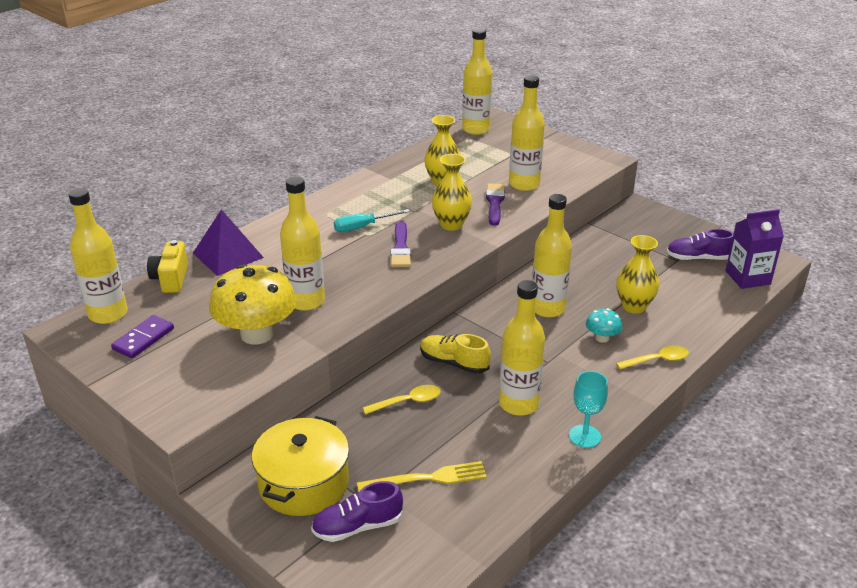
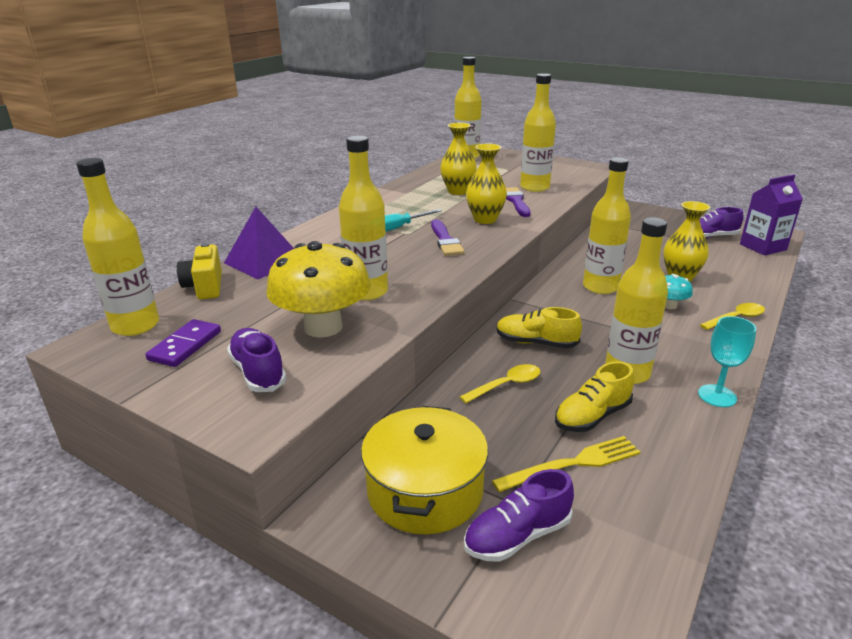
camera: 10 degrees left, 5 degrees down
(194, 371) = (258, 372): none -> purple shoe
(465, 440) = (592, 416): none -> yellow shoe

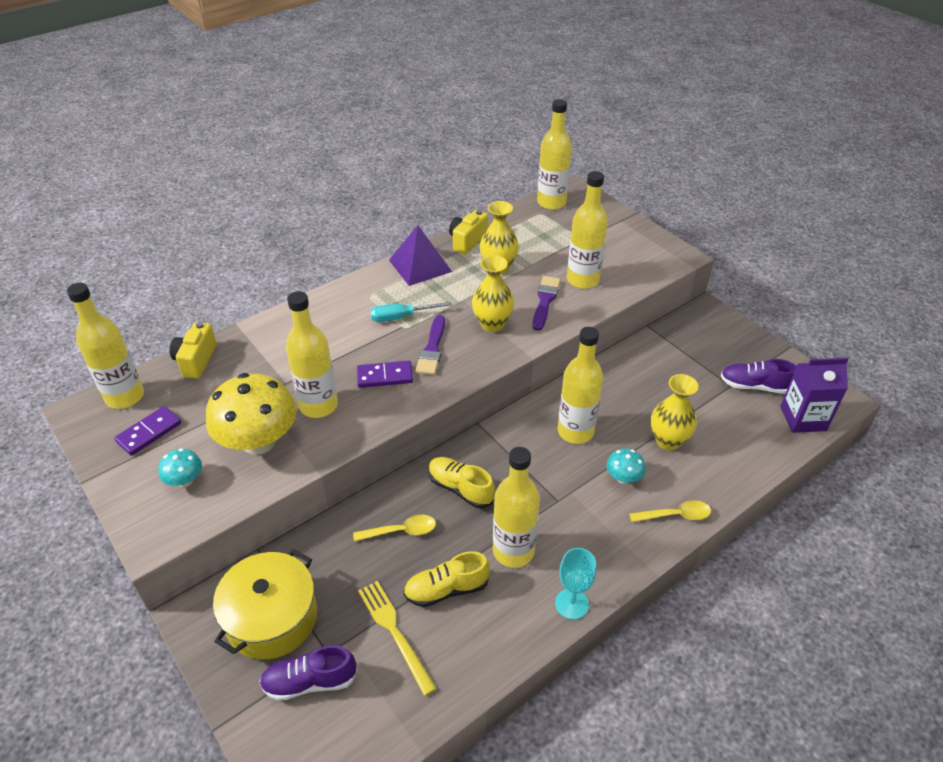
camera: 20 degrees right, 15 degrees up
(258, 372) = (185, 480): purple shoe -> turquoise mushroom
(264, 261) = (259, 337): purple pyramid -> purple pyramid (420, 265)
(416, 182) = (467, 241): none -> yellow camera
(417, 263) = (385, 376): none -> purple domino
(572, 464) = (395, 632): yellow fork -> yellow fork turned 120 degrees counterclockwise

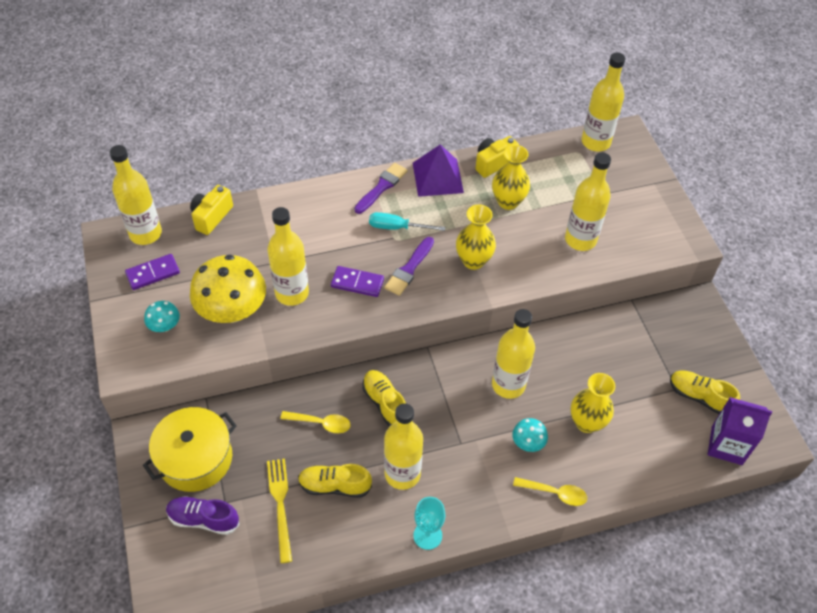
camera: 20 degrees right, 10 degrees up
(545, 301) = (533, 251): purple brush -> purple brush (382, 187)
(754, 386) = (699, 397): purple shoe -> yellow shoe

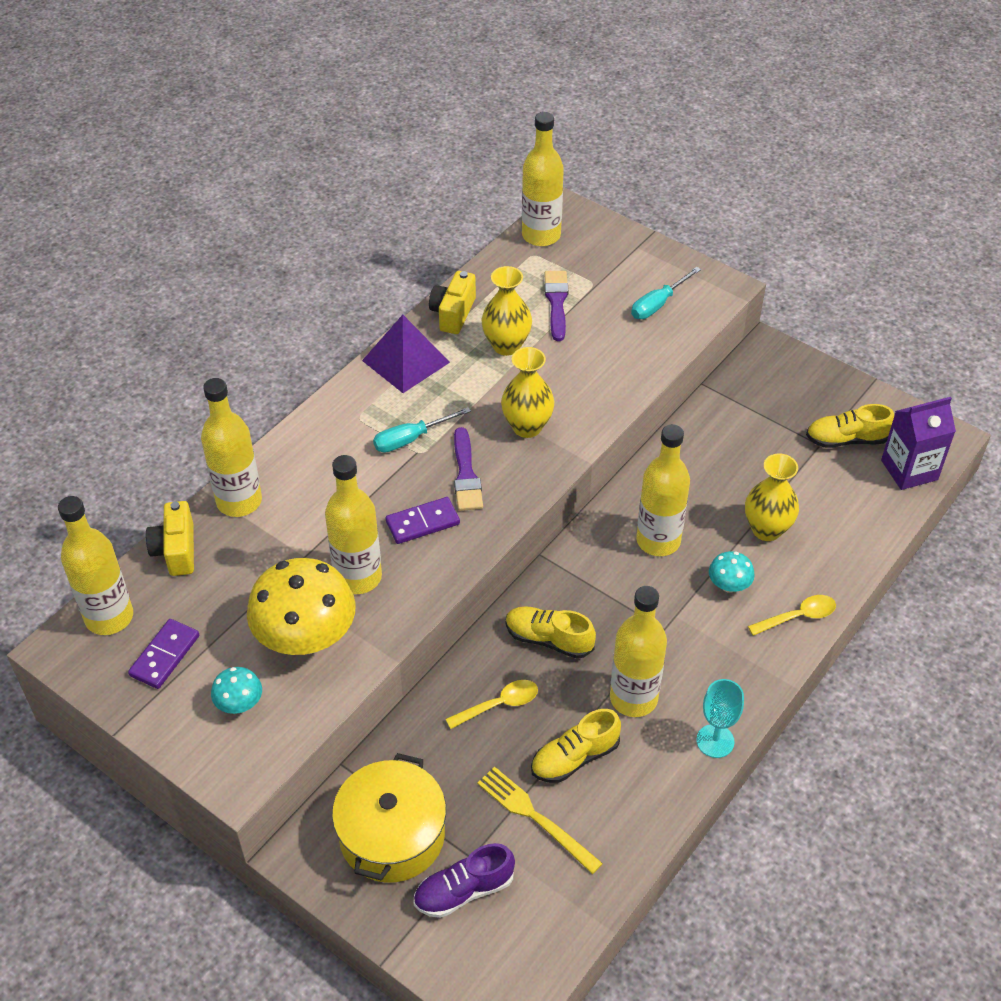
camera: 35 degrees left, 5 degrees down
(382, 187) = (352, 405): purple brush -> purple brush (556, 302)
(580, 240) = (616, 343): yellow bottle -> yellow bottle (239, 501)
(633, 229) = (658, 304): none -> turquoise screwdriver

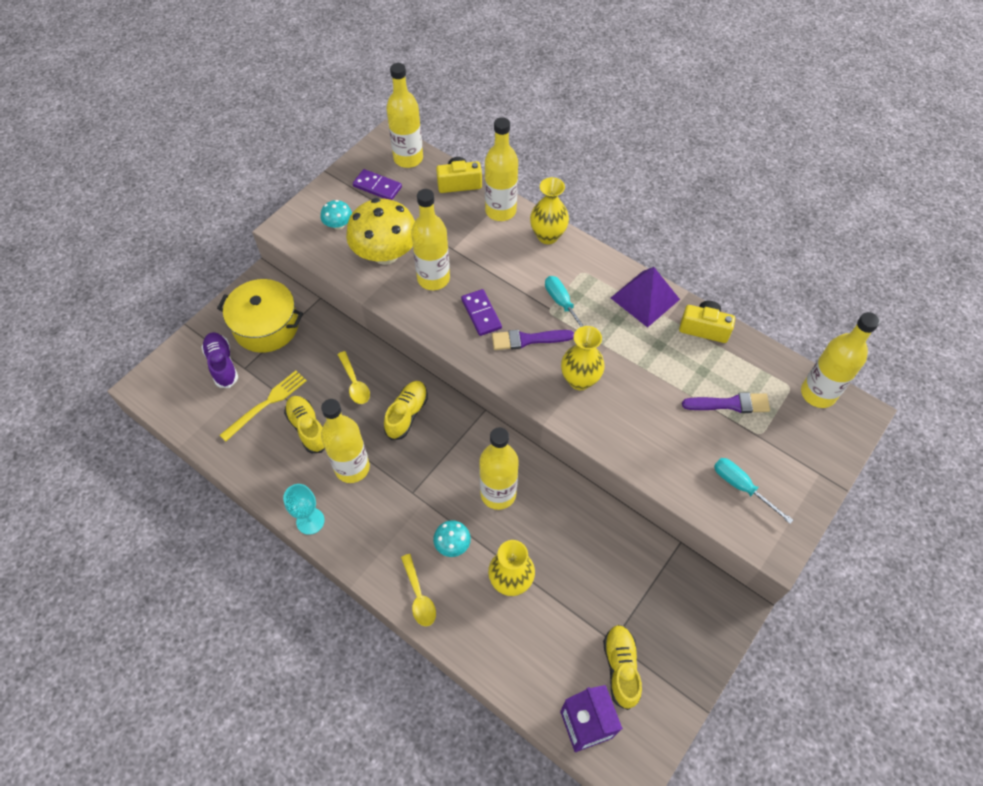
camera: 90 degrees right, 10 degrees up
(506, 345) = (671, 366): yellow vase -> yellow vase (547, 236)

